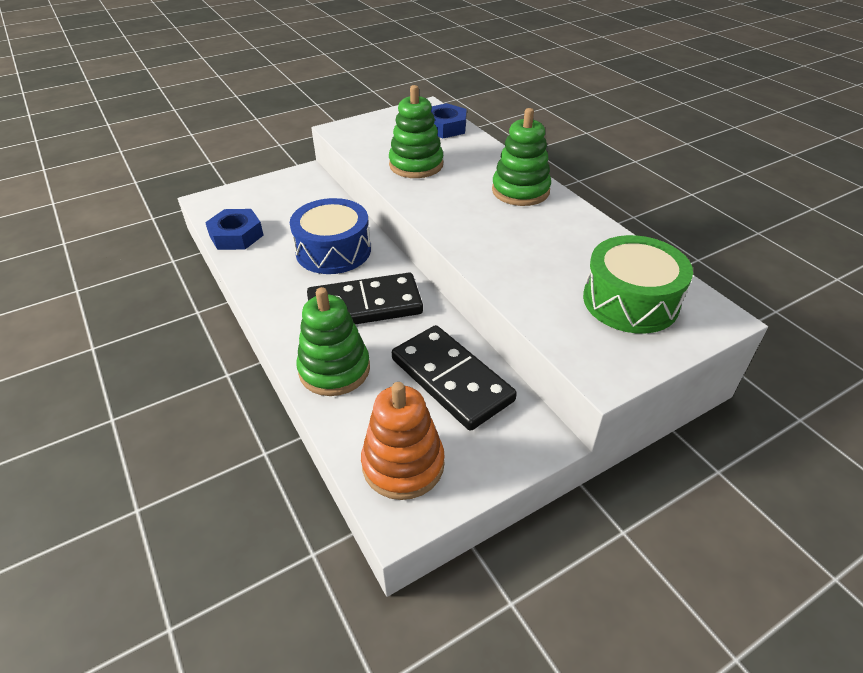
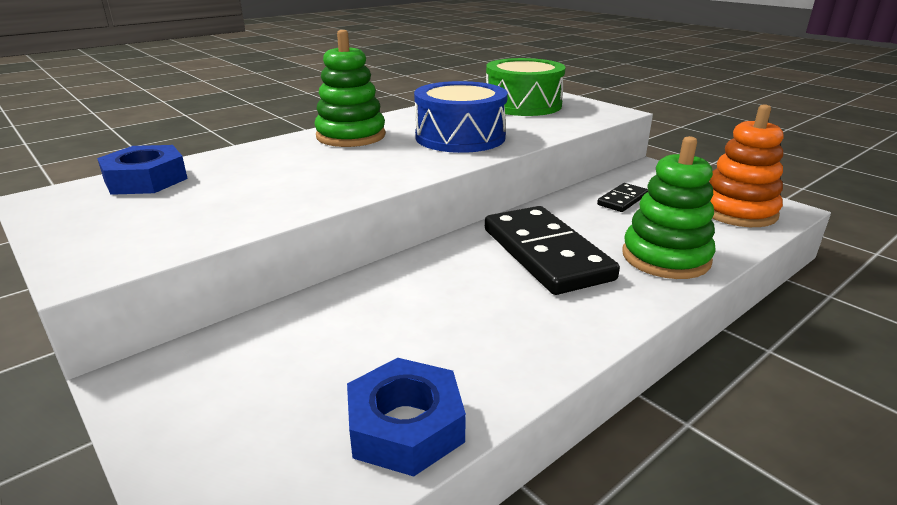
camera: 100 degrees left, 15 degrees down
(333, 251) = (432, 295): blue drum -> blue drum (460, 137)
(416, 165) = (274, 189): green stacking toy -> none
(452, 379) = (622, 200): black domino -> black domino, size x0.47

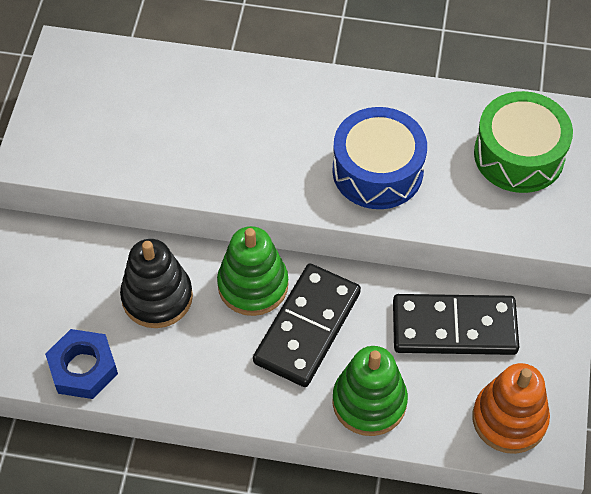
camera: 50 degrees right, 30 degrees up
(146, 179) = (128, 67): blue nut -> none
(351, 136) = (308, 101): green stacking toy -> green stacking toy (253, 285)
(391, 318) = (157, 297): none -> black stacking toy
(622, 200) = (454, 327): black domino -> black domino, size x2.14

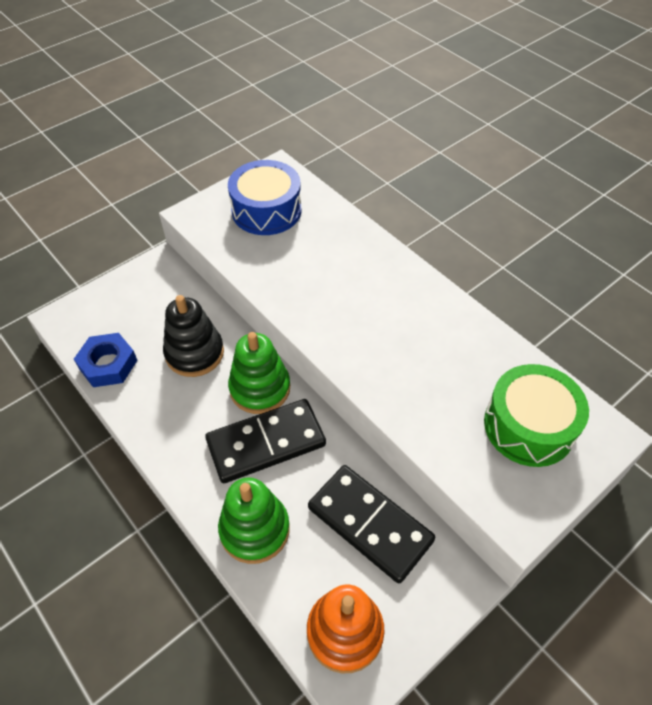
camera: 40 degrees right, 5 degrees down
(377, 171) = (404, 364): blue drum -> blue drum (266, 210)

